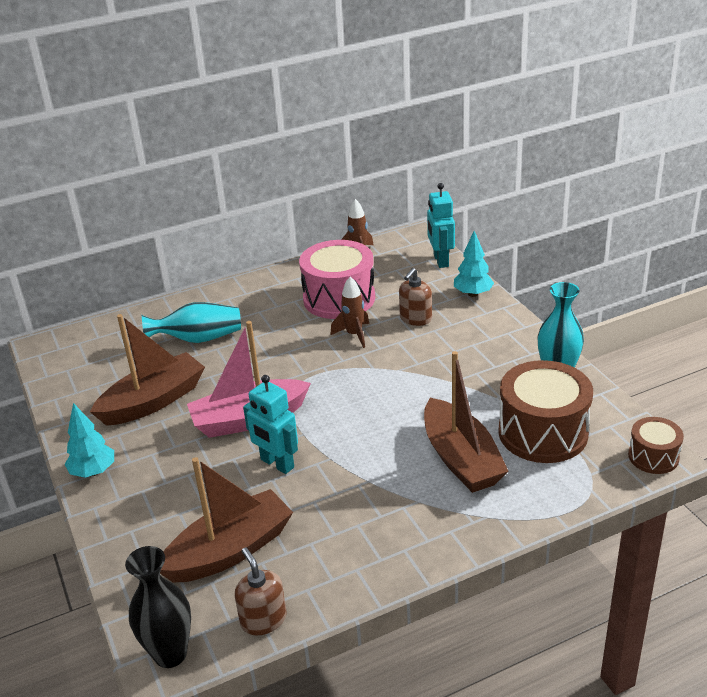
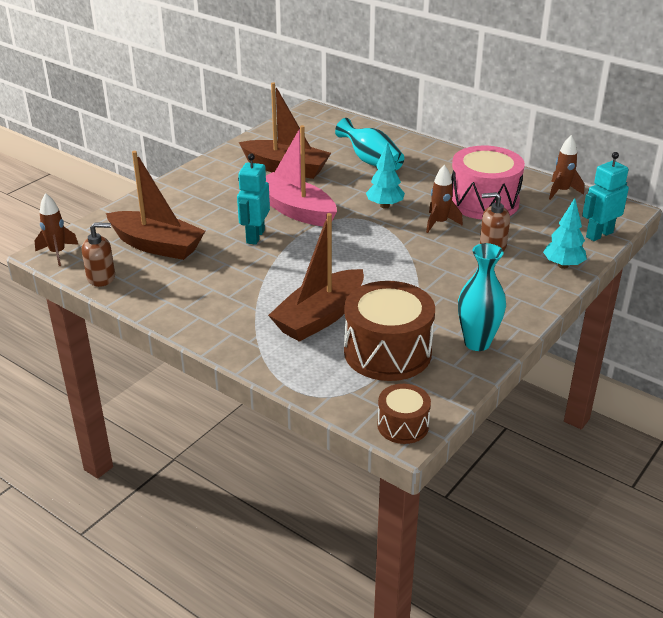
camera: 60 degrees right, 0 degrees up
(93, 472) = (200, 173): turquoise tree -> turquoise tree (385, 206)
(170, 654) = (57, 253): black vase -> brown rocket
(263, 619) = (101, 277): brown soap dispenser -> brown soap dispenser turned 45 degrees clockwise

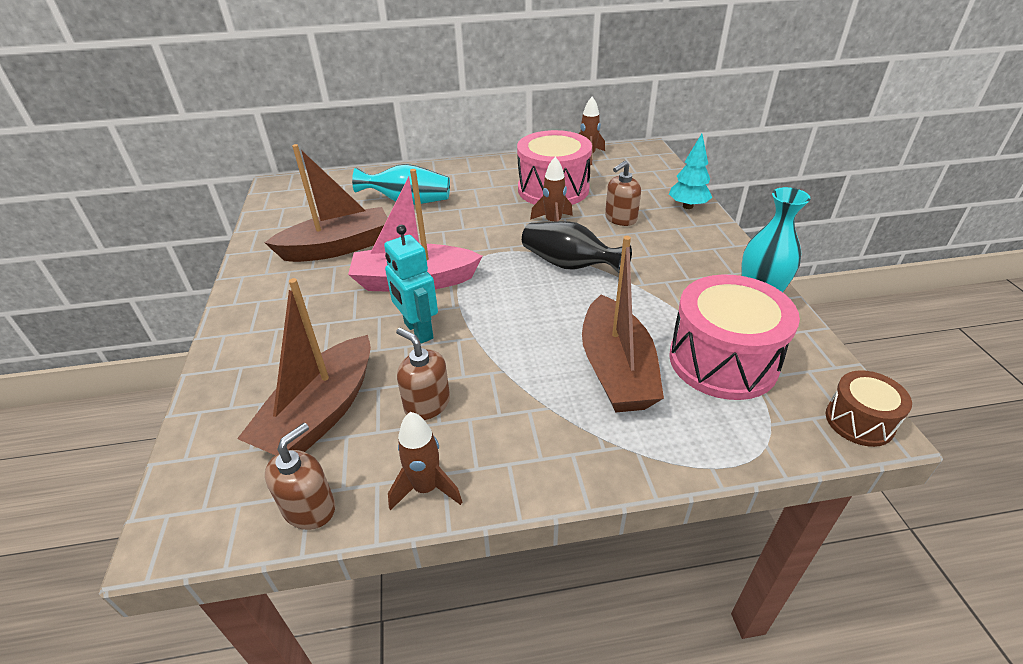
camera: 45 degrees left, 5 degrees up
(57, 253) = (189, 522): brown rocket -> brown rocket (426, 488)
(156, 245) = (321, 413): brown boat -> brown boat turned 135 degrees clockwise
(205, 271) = (427, 404): none -> brown soap dispenser
(385, 206) = (486, 233): turquoise tree -> none
(387, 352) = (723, 361): brown drum -> pink drum
(400, 253) = (569, 265): none -> black vase
(599, 234) = (665, 173): turquoise robot -> none

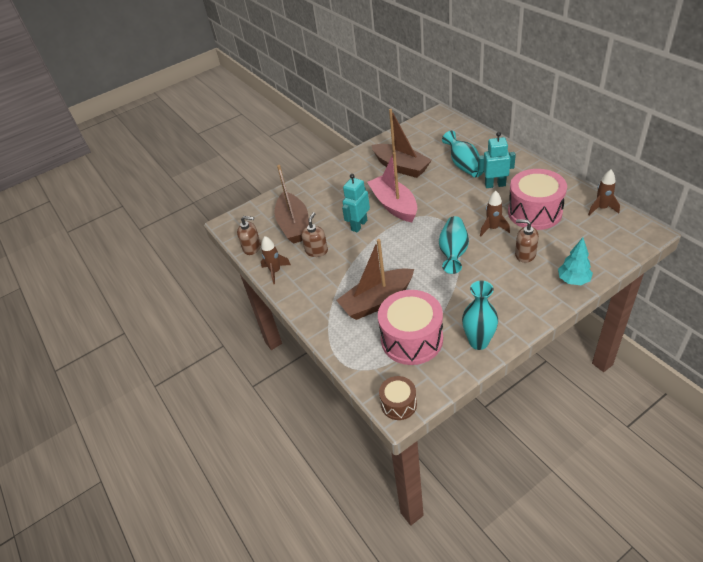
camera: 70 degrees right, 5 degrees up
(321, 413) = (294, 225): brown boat -> brown boat turned 105 degrees counterclockwise
(474, 195) = (495, 185): none -> turquoise robot
(569, 265) = (453, 252): black vase -> turquoise vase

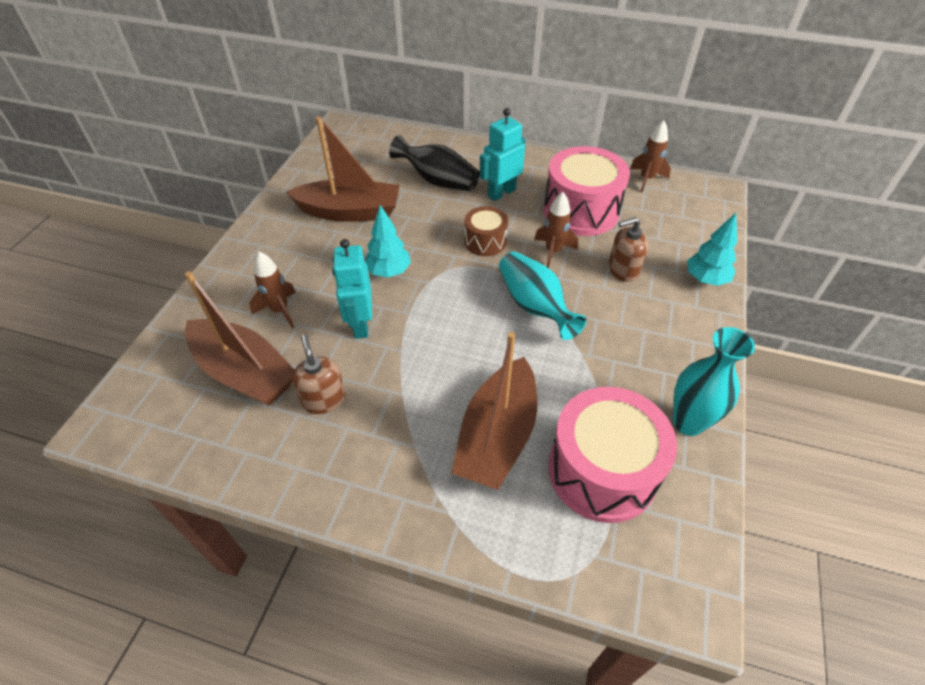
camera: 45 degrees left, 5 degrees up
(252, 247) = (191, 451): brown soap dispenser -> none
(275, 271) = (277, 474): brown rocket -> brown rocket (280, 311)
(394, 205) = (389, 272): pink boat -> turquoise tree
(398, 404) = (685, 595): brown drum -> brown drum (485, 241)
(464, 165) = (438, 181): turquoise vase -> black vase

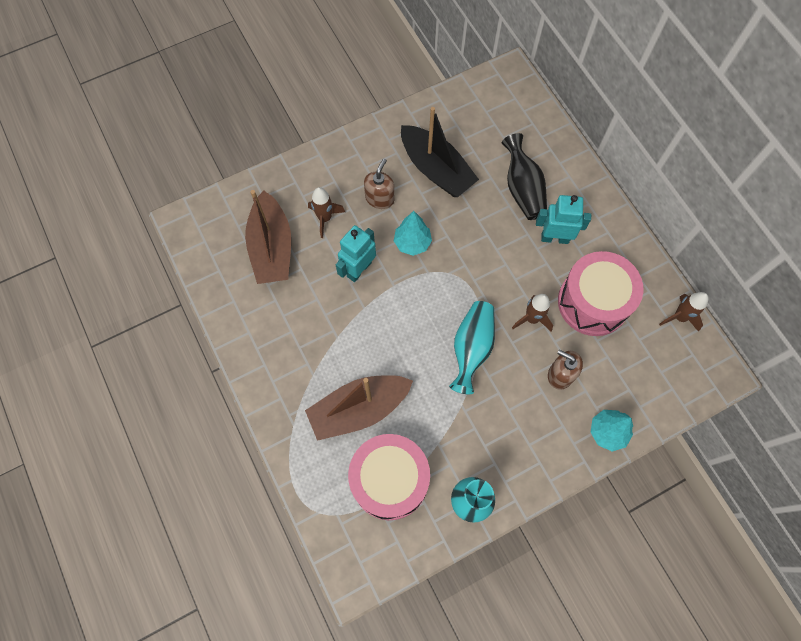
camera: 45 degrees right, 20 degrees up
(324, 399) = (295, 303): brown soap dispenser -> brown soap dispenser (380, 198)
(350, 212) = (436, 169): brown boat -> black boat
(485, 241) = (497, 271): brown drum -> none

